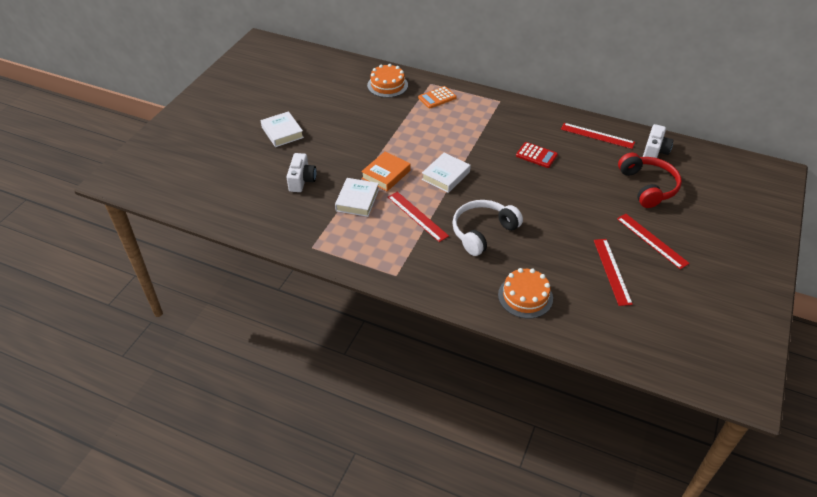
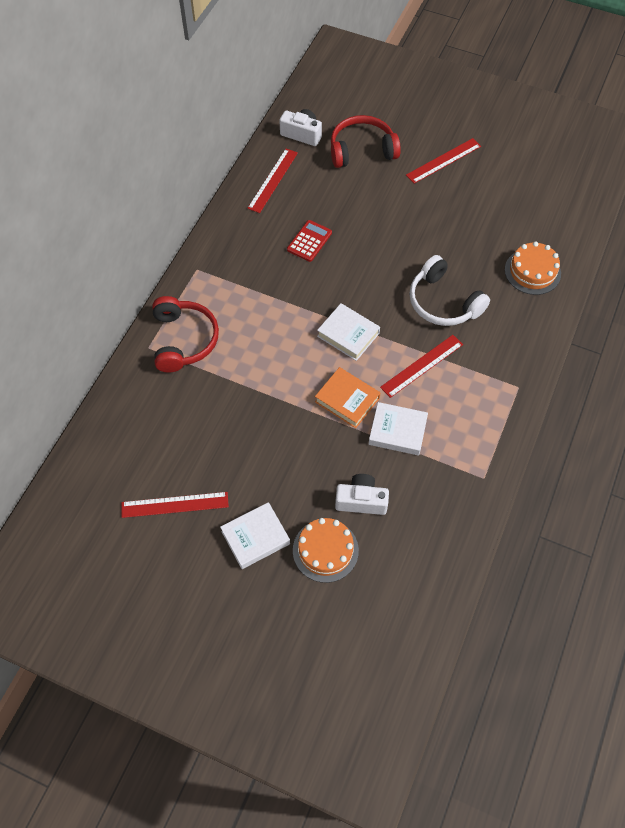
camera: 90 degrees left, 15 degrees up
(387, 85) = (147, 402): orange cake -> orange cake (325, 550)
(437, 98) = (184, 340): orange calculator -> red headphones
(612, 271) = (489, 198): red ruler -> red ruler (175, 505)

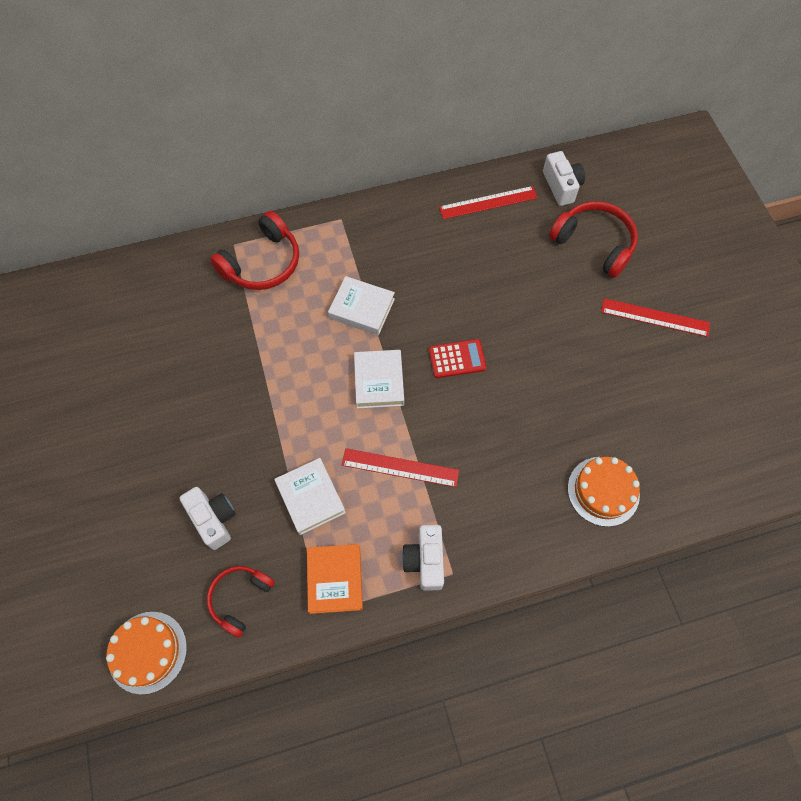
camera: 50 degrees right, 5 degrees up
(175, 505) = (100, 376): red ruler -> none
(255, 537) = (113, 460): white book -> white book (362, 308)
(309, 241) = (450, 278): red calculator -> red calculator (457, 359)
(325, 550) = (141, 525): orange cake -> orange cake (147, 652)
(347, 400) = (309, 431): orange book -> orange book (335, 579)
(433, 520) = (240, 598): none -> red headphones
(443, 302) = (488, 435): white headphones -> none
(497, 396) = (425, 560): none -> white camera

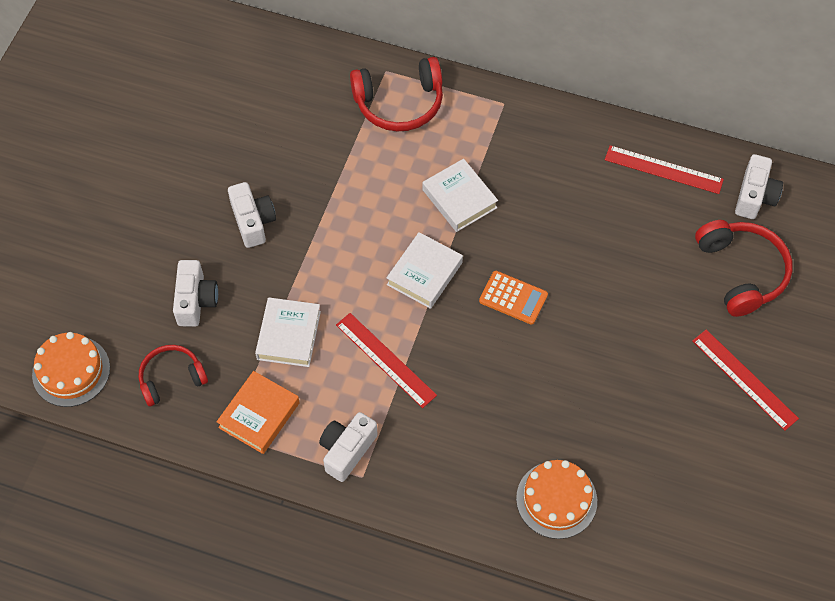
camera: 35 degrees right, 5 degrees down
(214, 424) = (253, 221): none -> white camera
(457, 359) = (513, 298): red calculator -> orange calculator

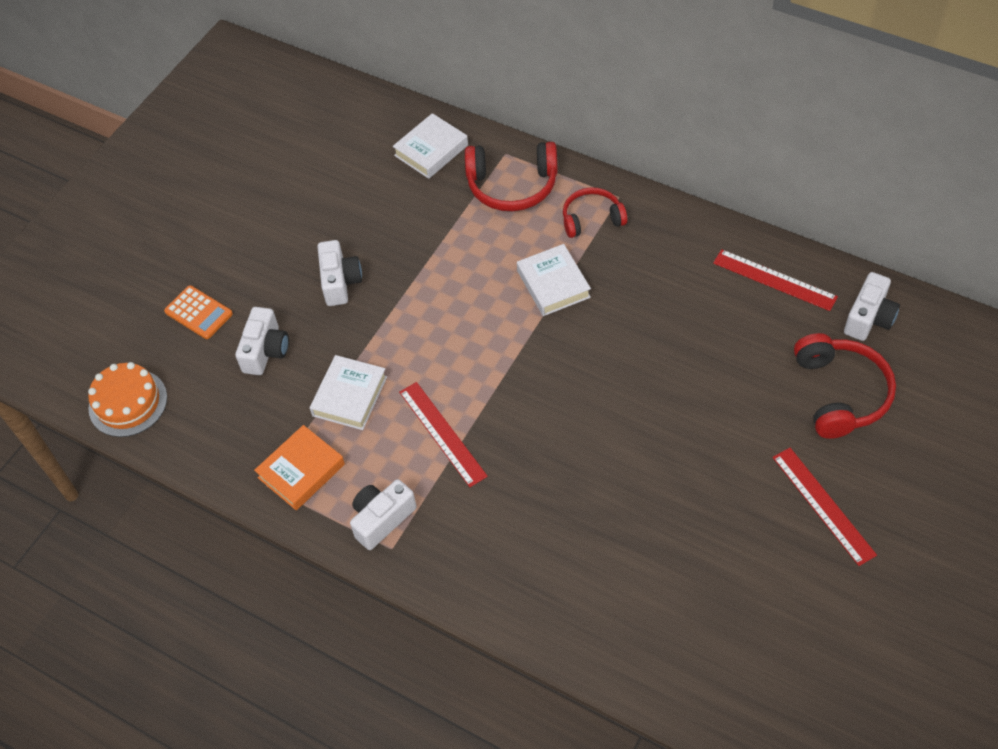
camera: 15 degrees right, 5 degrees down
(171, 378) = (223, 422): red headphones -> red headphones (591, 218)
(424, 273) = (501, 353): white book -> white book (431, 150)
(513, 298) = (588, 389): orange calculator -> orange calculator (198, 313)
(556, 499) = (591, 602): orange cake -> none

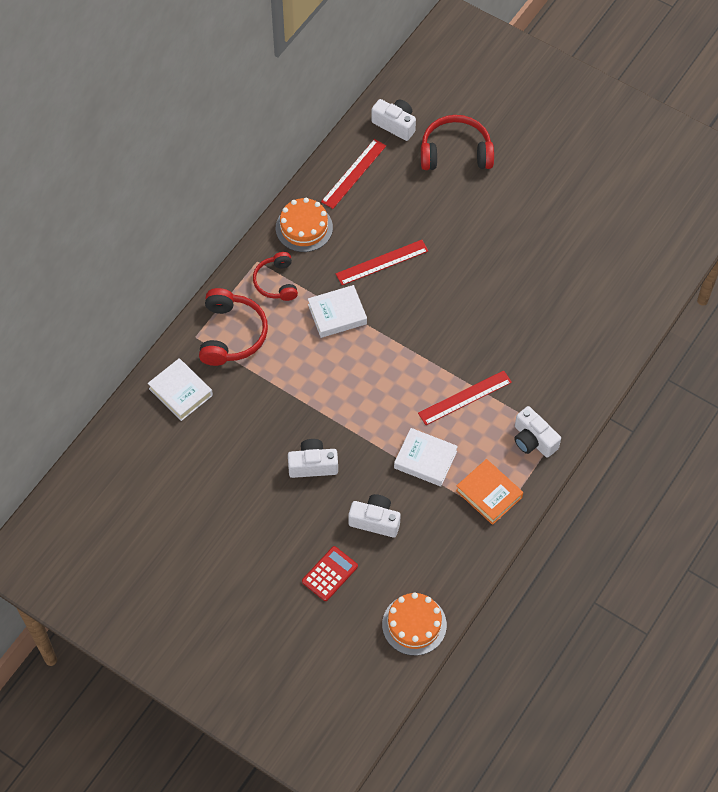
camera: 90 degrees left, 5 degrees up
(198, 313) = (329, 574): orange calculator -> red calculator
(677, 237) = (304, 227): none -> orange cake
(823, 505) = (541, 177): red ruler -> red ruler (382, 262)

